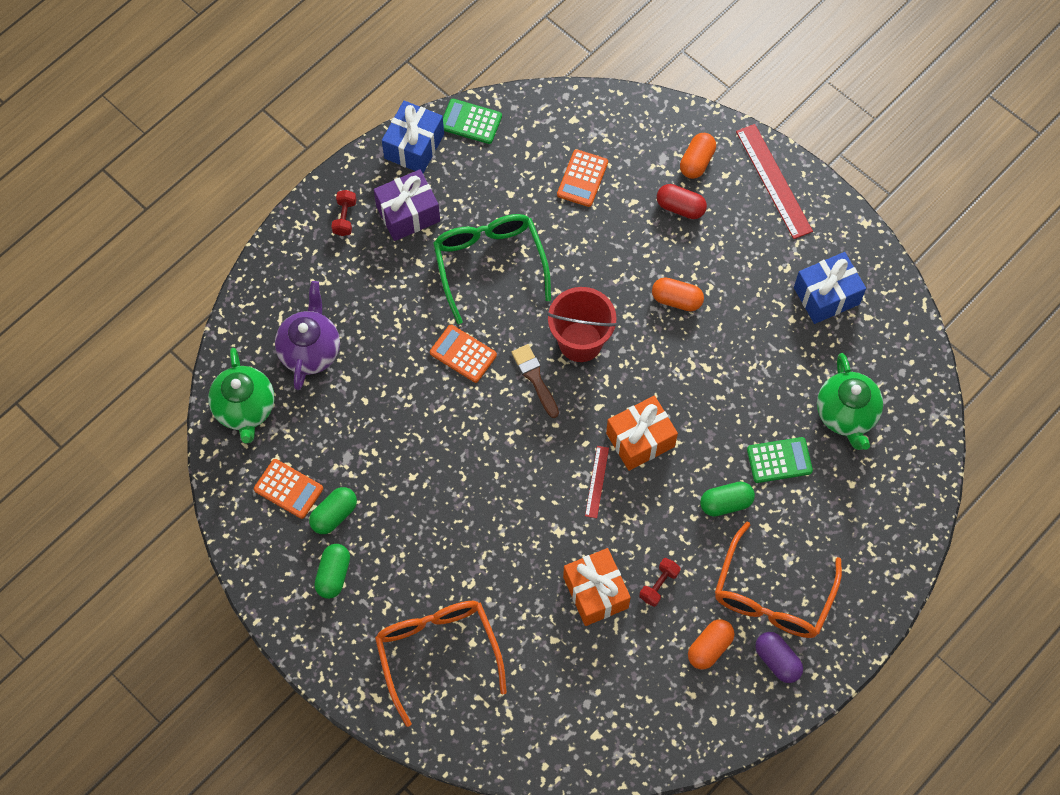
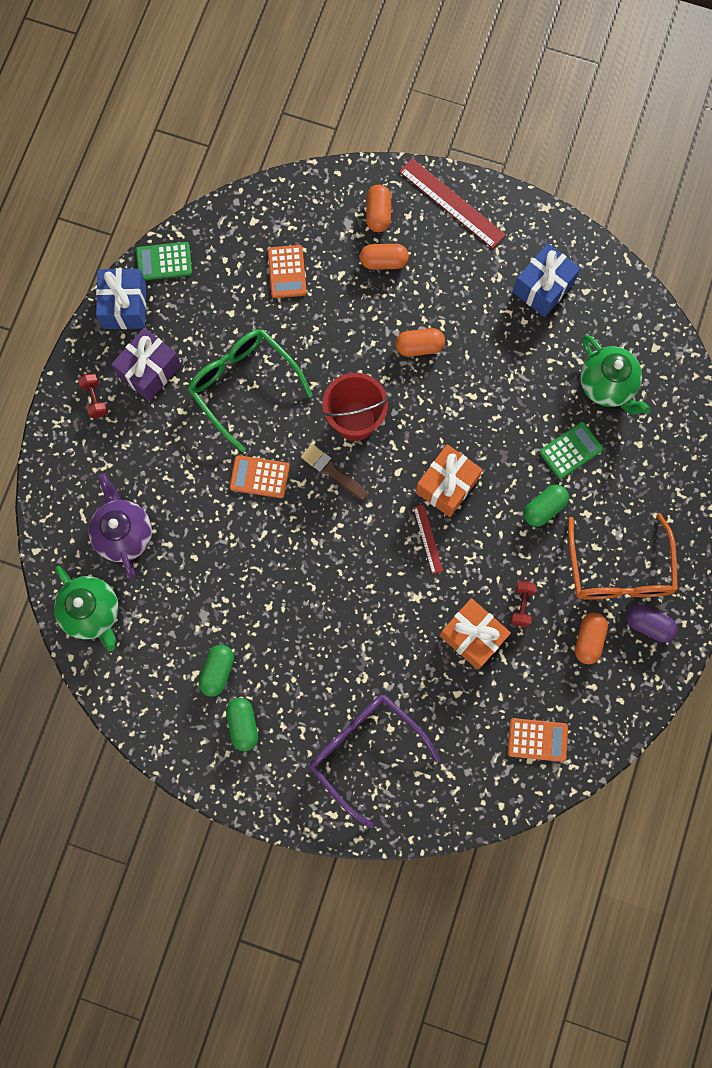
camera: 25 degrees left, 10 degrees up
(288, 489) = (166, 667): orange calculator -> orange calculator (537, 739)
(437, 652) = (365, 750): orange glasses -> purple glasses
(680, 207) = (383, 262): red capsule -> orange capsule

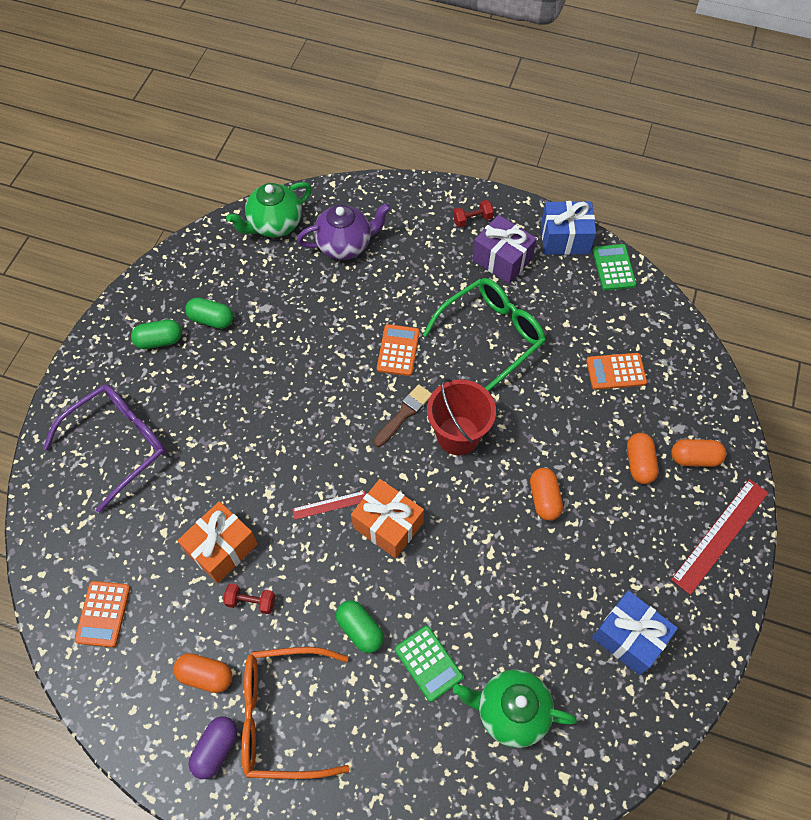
camera: 90 degrees right, 15 degrees down
(607, 385) = (510, 711): green teapot -> green teapot turned 45 degrees clockwise

